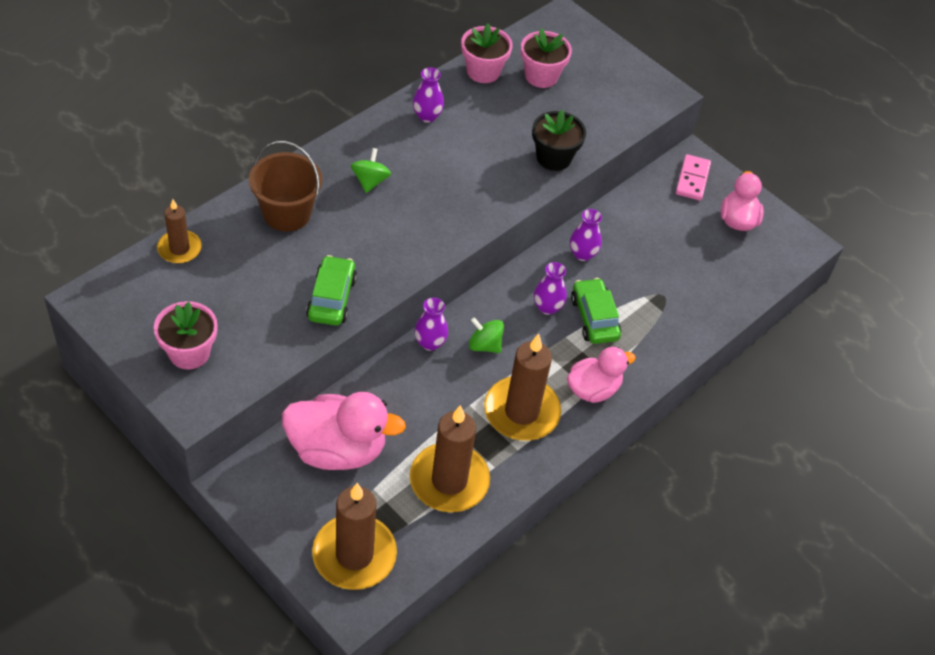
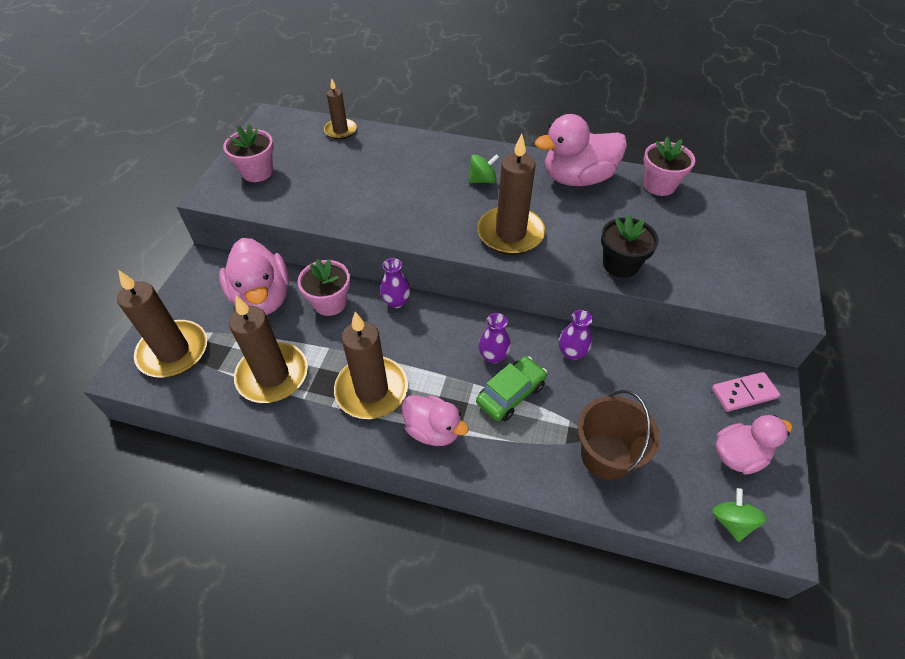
camera: 65 degrees right, 0 degrees up
(287, 213) = (413, 158): brown bucket -> brown bucket (606, 456)
(331, 298) = (355, 211): green car -> none
(427, 116) = (577, 178): purple vase -> pink duck
(460, 203) = (510, 233): none -> brown candle
(484, 345) = (420, 334): green spinning top -> green spinning top (731, 521)
(541, 76) = (698, 217): pink flower pot -> pink flower pot (330, 303)

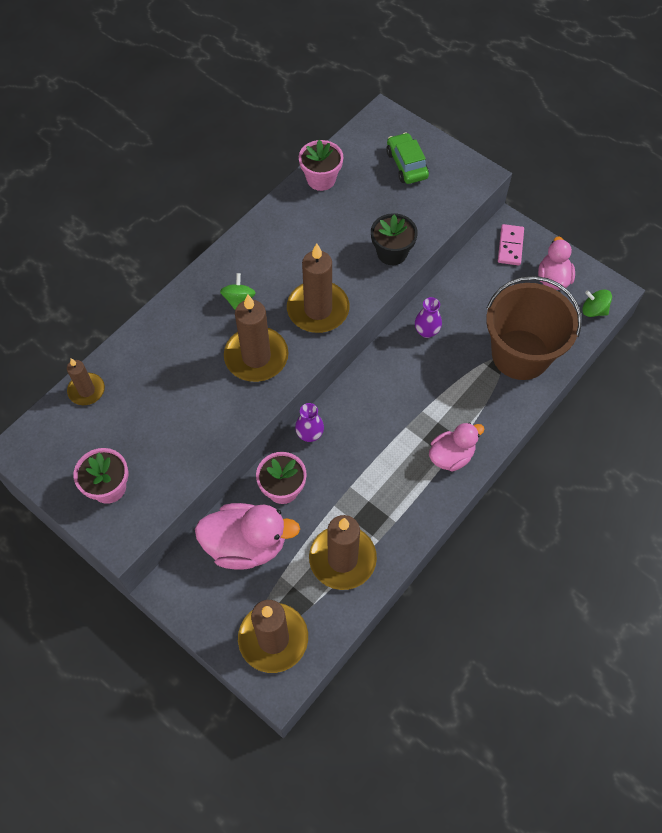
camera: 65 degrees left, 10 degrees up
(371, 390) = (394, 486): brown candle -> brown candle (256, 357)
(493, 356) = (403, 386): purple vase -> none
(511, 394) = (444, 390): green car -> green car (406, 165)
(577, 178) = (279, 230): pink duck -> none
(606, 456) = (520, 354): brown bucket -> brown bucket, size x1.51

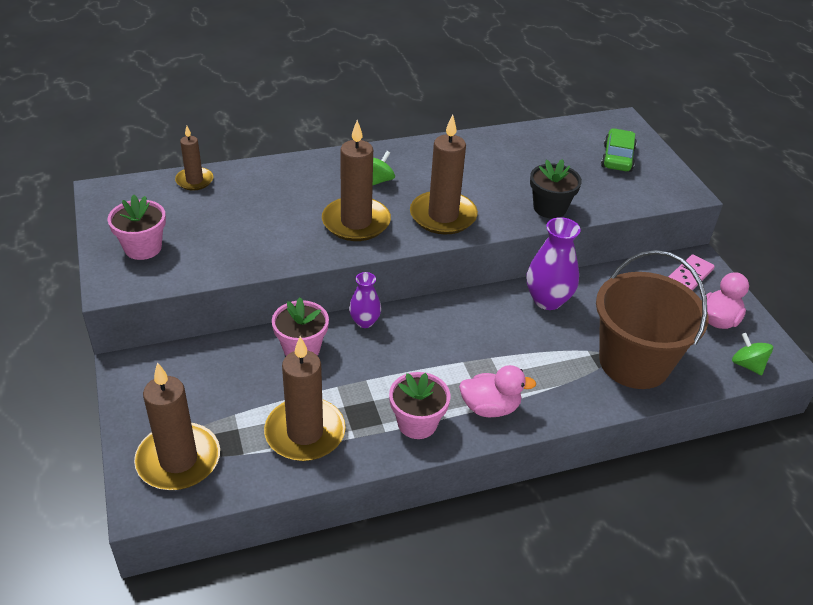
camera: 30 degrees right, 20 degrees down
(246, 545) = (228, 373): pink duck -> none
(321, 179) = (526, 137): pink flower pot -> pink flower pot (417, 423)
(426, 331) = (547, 300): purple vase -> purple vase, size x1.67

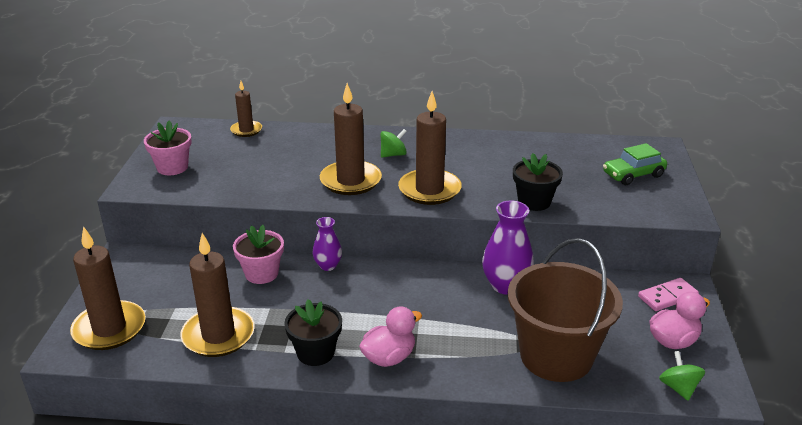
camera: 25 degrees right, 10 degrees down
(417, 423) = (315, 353): pink flower pot -> black flower pot
(490, 407) = (389, 357): pink duck -> pink duck turned 60 degrees counterclockwise
(617, 158) = (633, 175): green car -> green car turned 150 degrees counterclockwise

